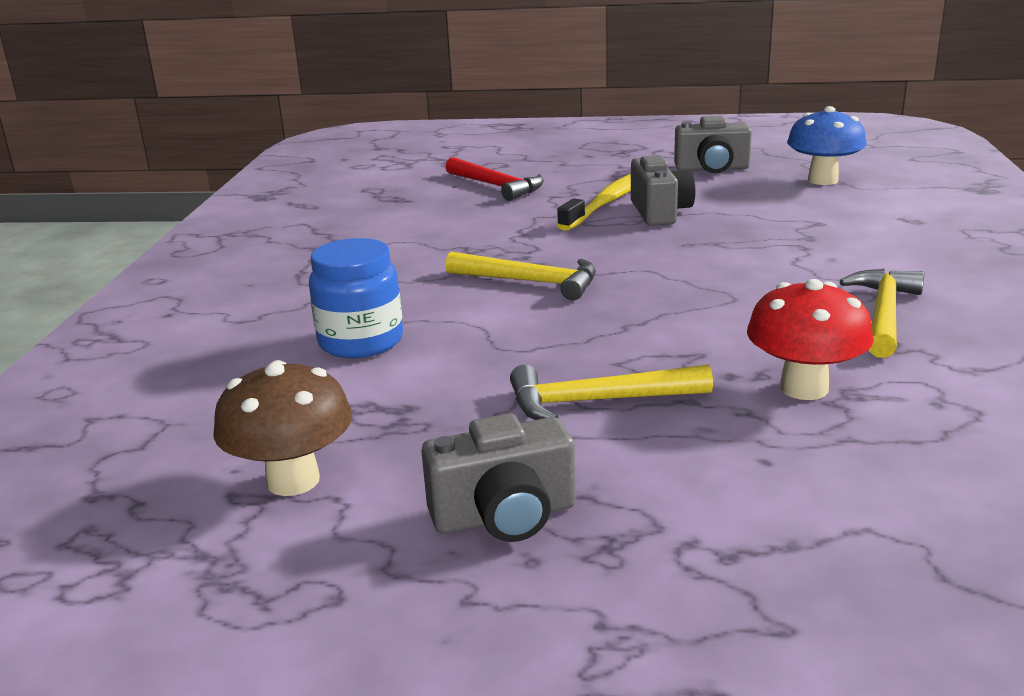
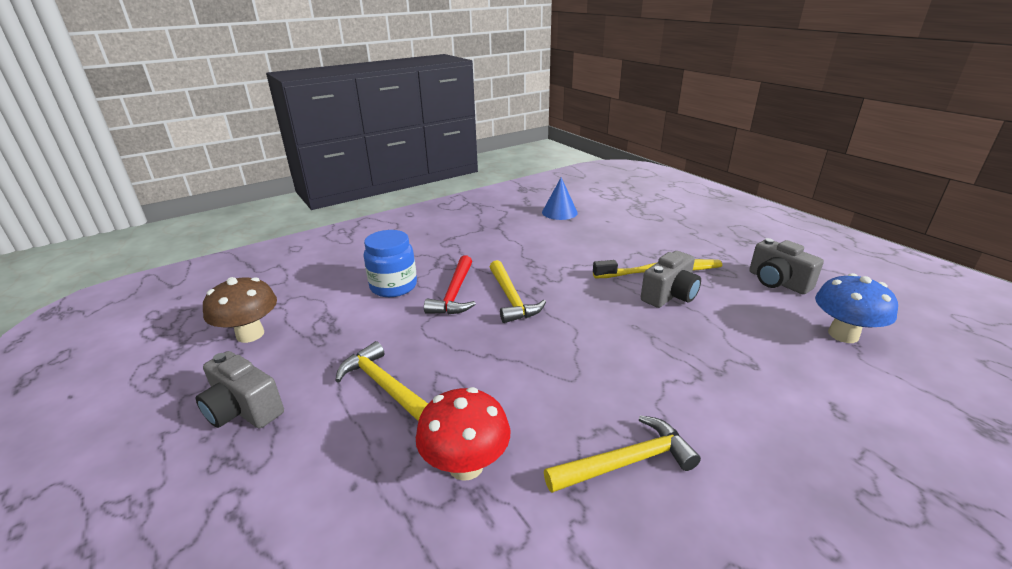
camera: 50 degrees right, 5 degrees up
(377, 199) = (559, 212): none -> blue cone
(496, 186) = (625, 231): red hammer -> red hammer (454, 294)

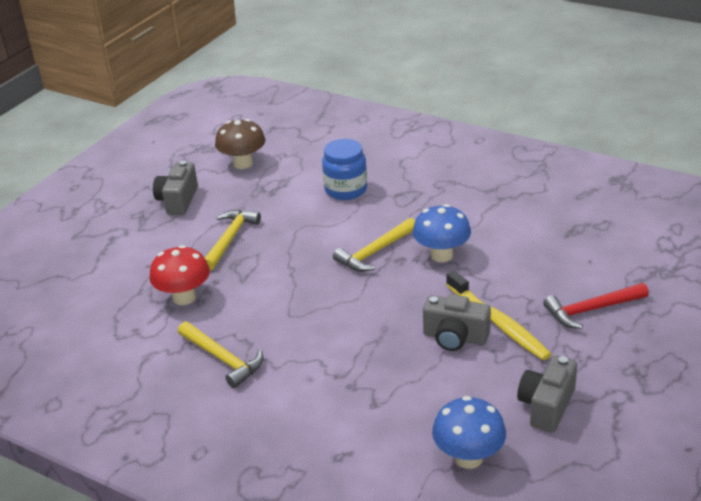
camera: 65 degrees right, 5 degrees up
(454, 294) = (359, 222): red hammer -> red hammer (591, 310)
(548, 269) = (441, 255): none -> blue mushroom
(559, 212) = (578, 223): blue cone -> none

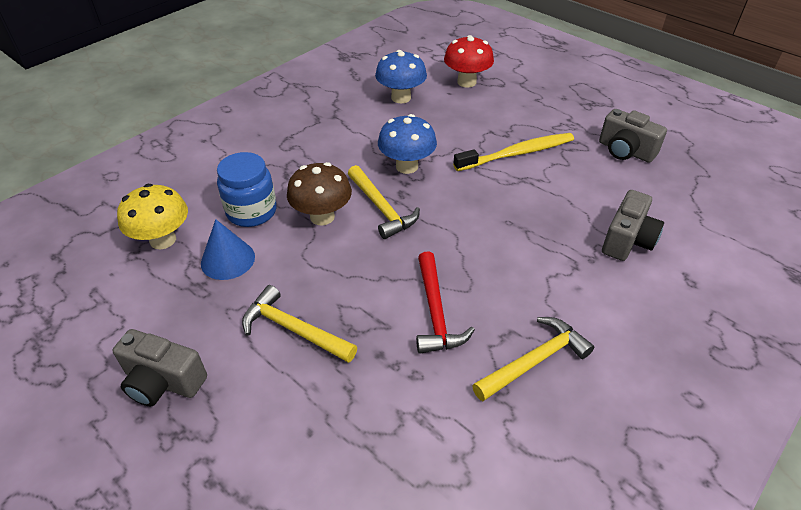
camera: 80 degrees left, 10 degrees up
(184, 297) = (401, 392): red mushroom -> red mushroom (466, 82)
(243, 163) = (121, 297): brown mushroom -> brown mushroom (322, 217)
(289, 194) = (228, 259): none -> blue cone
(301, 162) = (163, 240): none -> yellow mushroom
(455, 337) = (532, 181): grey camera -> grey camera (627, 240)
(468, 458) = (686, 202): blue mushroom -> blue mushroom (401, 98)
(591, 310) = (512, 106): red hammer -> red hammer (435, 312)

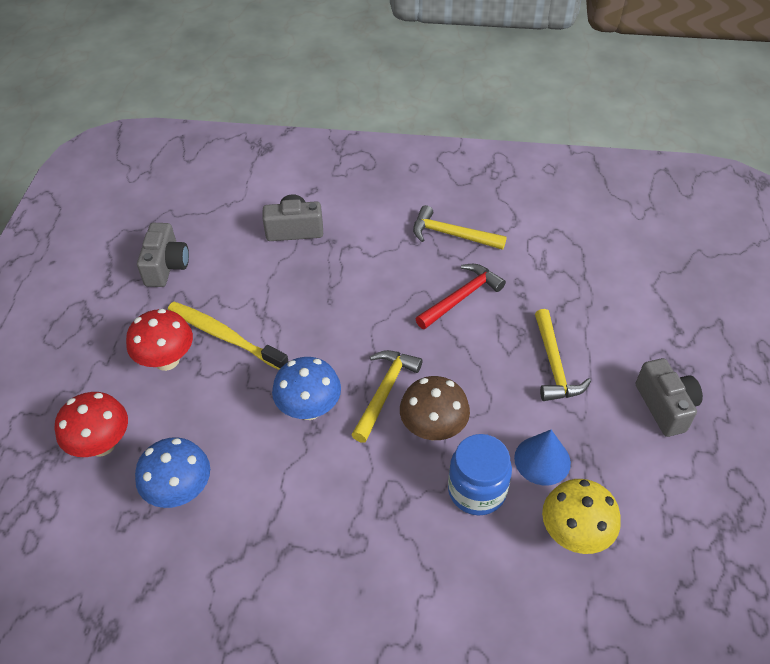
camera: 125 degrees left, 5 degrees up
(516, 122) = (167, 360): none -> red mushroom

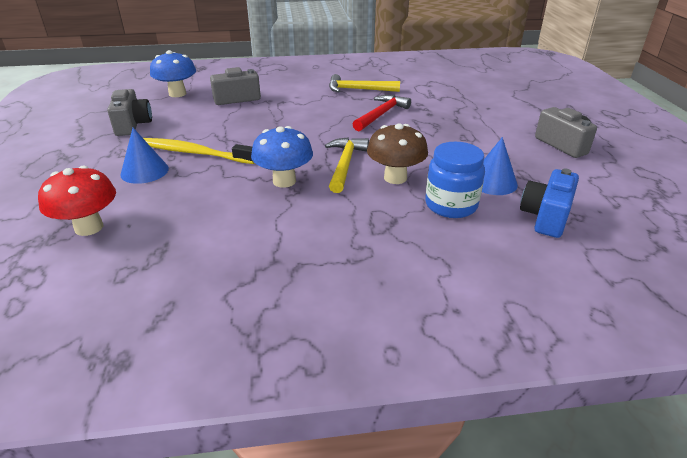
camera: 15 degrees left, 15 degrees down
(167, 360) = (144, 171): red mushroom -> blue cone
(180, 491) = (177, 245): blue mushroom -> blue mushroom (177, 94)
(553, 365) = (469, 136): yellow hammer -> none
(574, 534) = (546, 217): yellow mushroom -> blue camera

